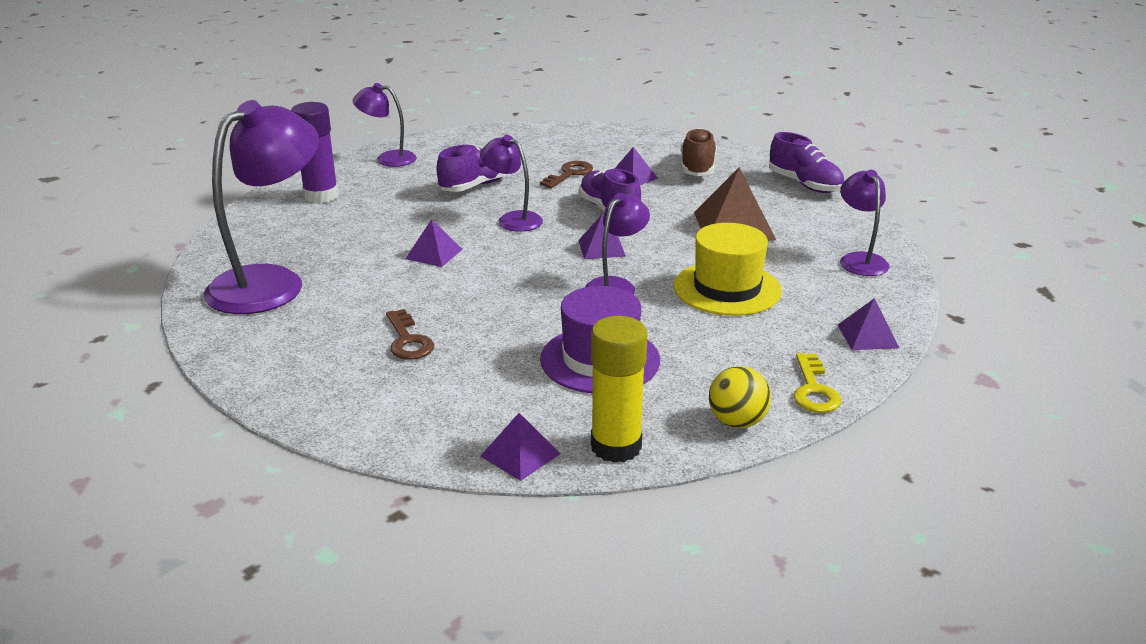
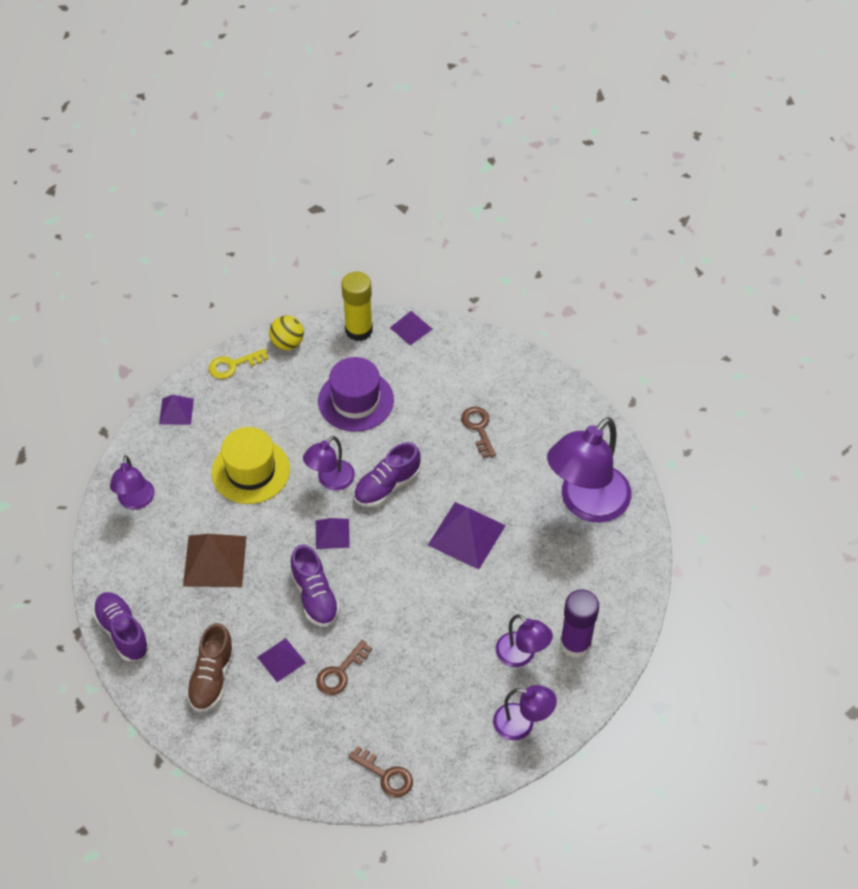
camera: 175 degrees left, 25 degrees up
(434, 254) = (466, 535): purple pyramid -> purple pyramid, size x1.73
(476, 185) = (432, 654): purple shoe -> purple shoe (387, 486)
(513, 219) = (400, 586): purple lamp -> purple lamp (521, 655)
(517, 135) = (386, 775): none -> brown key
(814, 389) = (233, 365): yellow key -> yellow key turned 120 degrees counterclockwise

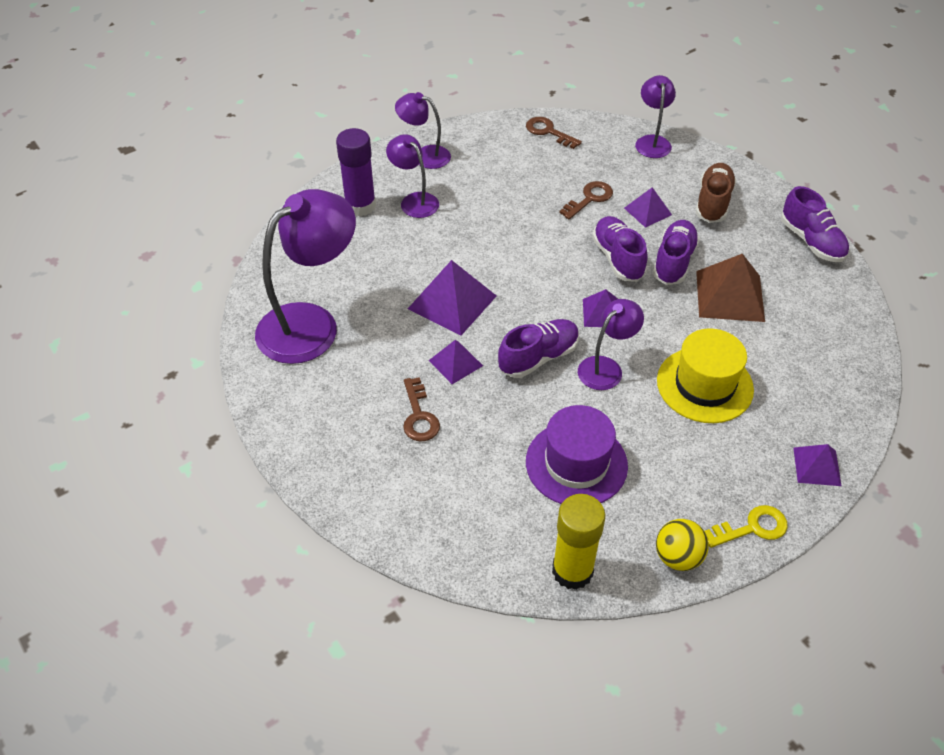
camera: 175 degrees left, 5 degrees down
(136, 501) = (836, 360): purple lamp -> purple lamp (652, 141)
(262, 596) = (673, 262): none -> purple shoe
(411, 328) = (494, 568): purple pyramid -> purple pyramid (455, 363)

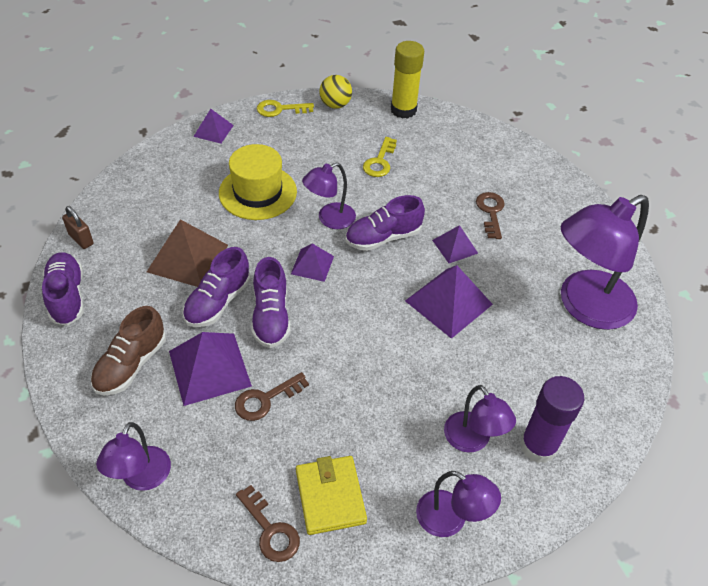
camera: 170 degrees left, 0 degrees up
(514, 153) = (330, 496): none -> yellow wallet
(576, 463) = (380, 161): purple hat -> yellow key
(647, 211) = (209, 368): purple pyramid -> purple pyramid, size x1.73
(848, 294) = (81, 239): none -> brown padlock

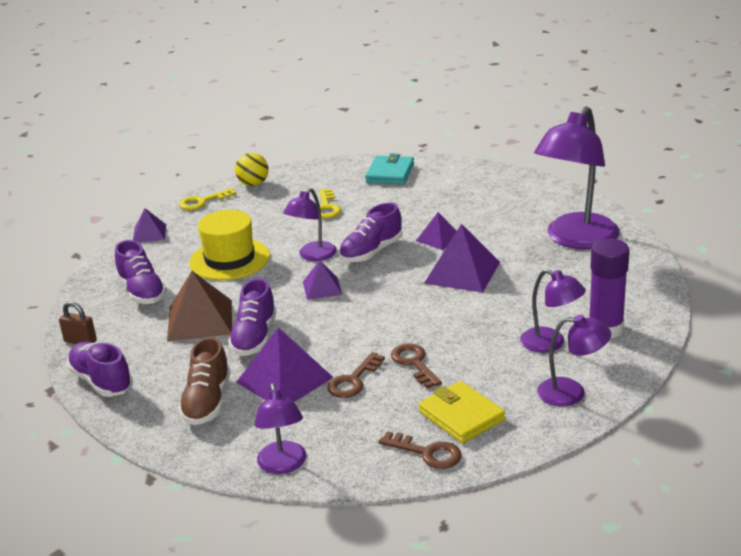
camera: 20 degrees left, 20 degrees down
(271, 316) = (313, 330): purple shoe -> purple shoe (142, 291)
(403, 110) = (320, 170): yellow glue stick -> none
(463, 140) = (390, 173): none -> turquoise wallet
(490, 212) = (452, 209): brown key -> brown key (414, 363)

